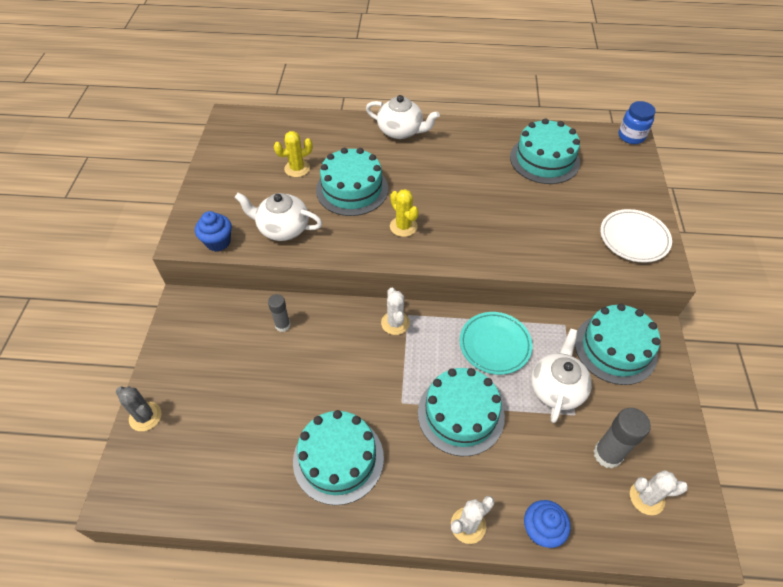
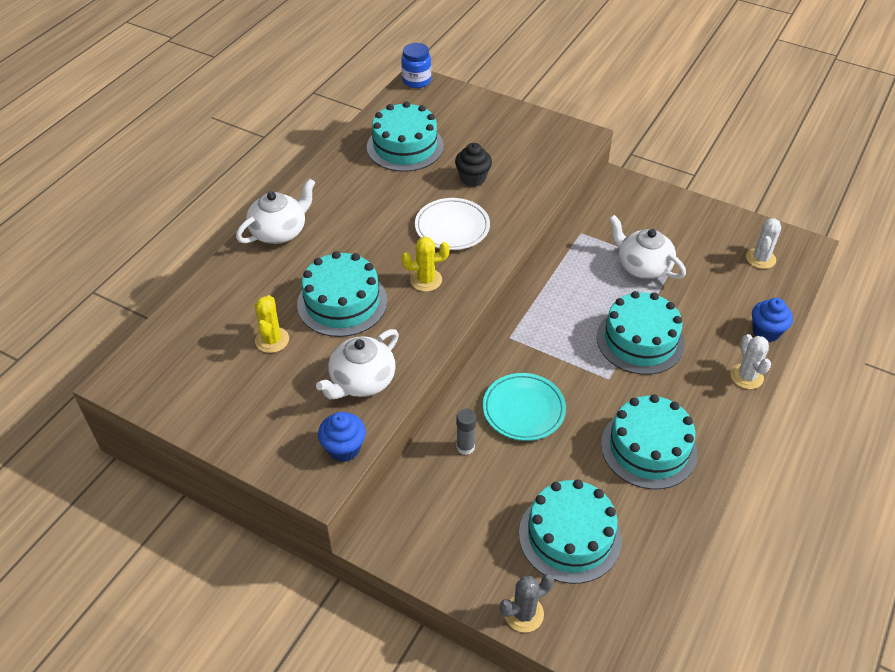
camera: 65 degrees left, 5 degrees down
(395, 323) = (514, 350): white cactus -> none
(495, 345) = (578, 287): turquoise plate -> turquoise plate (523, 409)
(541, 213) = (473, 178): none -> black cupcake
(607, 454) = (716, 263): grey glue stick -> none
(615, 348) = (621, 213): turquoise cake -> turquoise cake (570, 536)
(634, 238) = (539, 136): white plate -> white plate (452, 227)

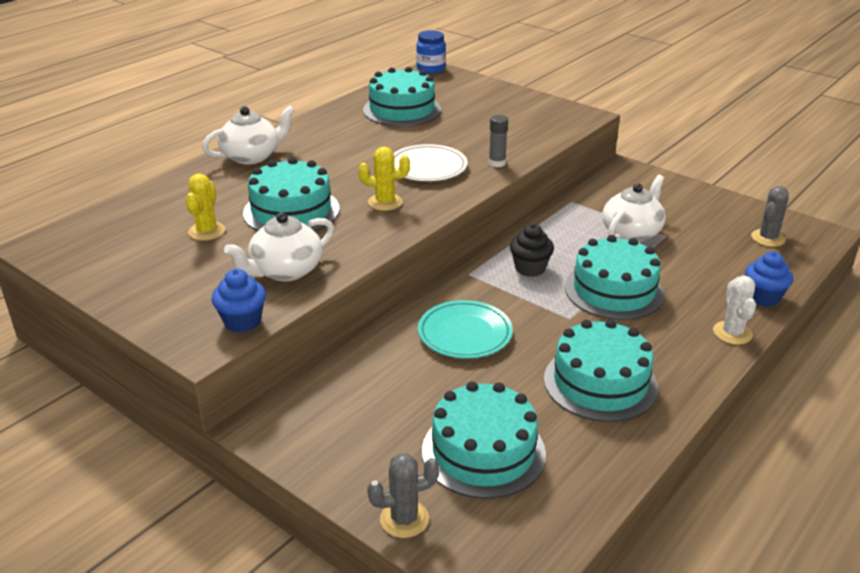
camera: 10 degrees right, 15 degrees down
(465, 447) = (388, 358): grey glue stick -> grey glue stick (497, 163)
(473, 178) = (462, 136): black cupcake -> black cupcake (530, 268)
(642, 266) = (632, 232): white teapot -> white teapot turned 75 degrees clockwise
(760, 258) = (768, 238): white cactus -> grey cactus

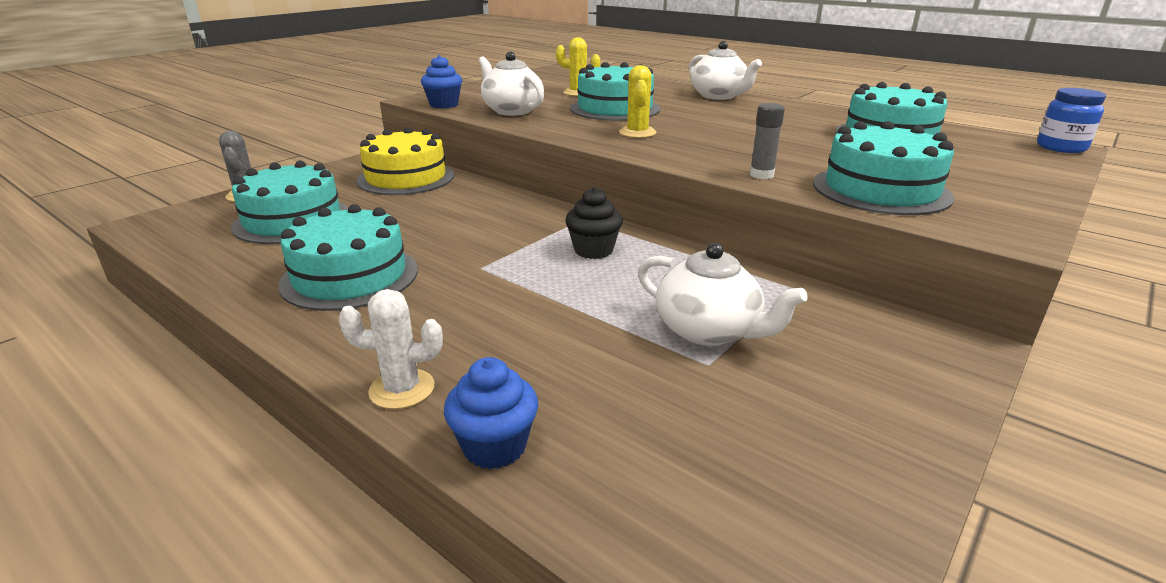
camera: 90 degrees right, 5 degrees down
(350, 390) = (406, 178): none -> yellow cake
(427, 167) = (728, 146): white plate -> none
(465, 334) = (468, 216): turquoise plate -> none
(614, 290) = (537, 300): turquoise cake -> turquoise cake (881, 190)
(768, 238) = (737, 508): grey cactus -> none

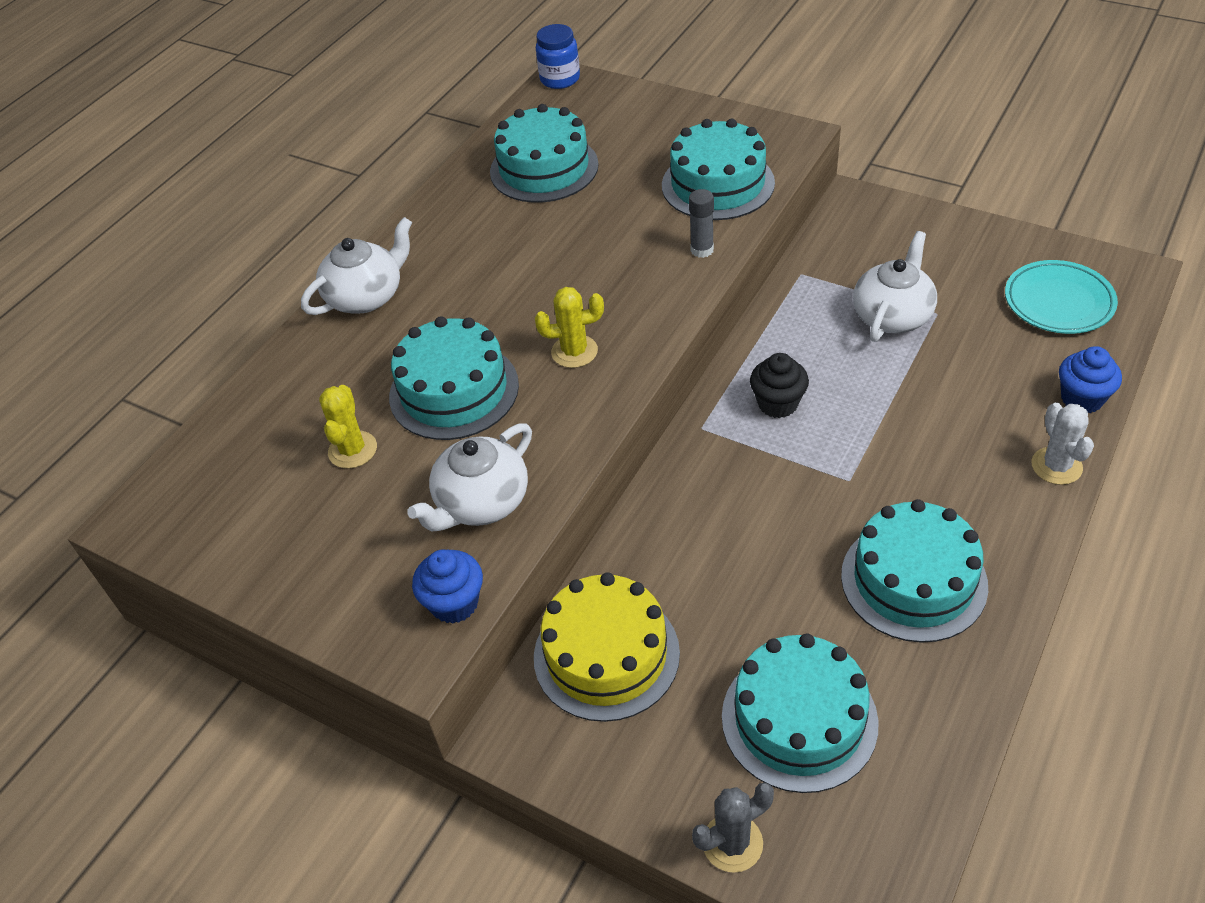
camera: 95 degrees left, 20 degrees up
(716, 490) = (1058, 302): none -> turquoise plate

